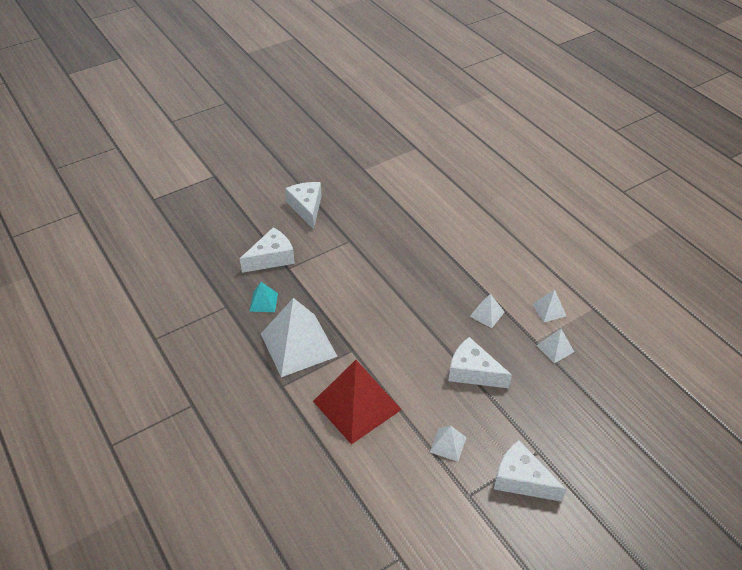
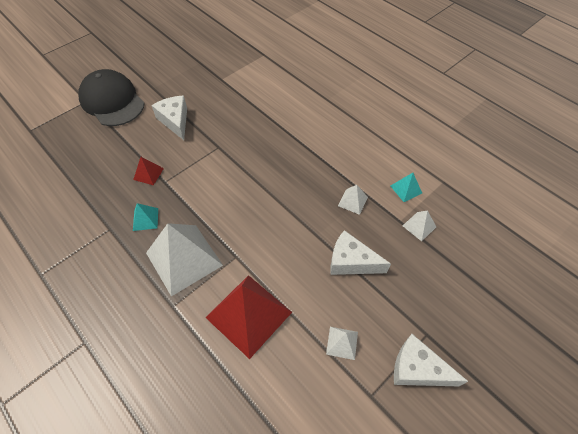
camera: 10 degrees left, 10 degrees up
(241, 179) = (112, 101): none -> black cap
(272, 258) = (148, 174): white cheese -> red pyramid
(549, 310) = (406, 189): white pyramid -> turquoise pyramid

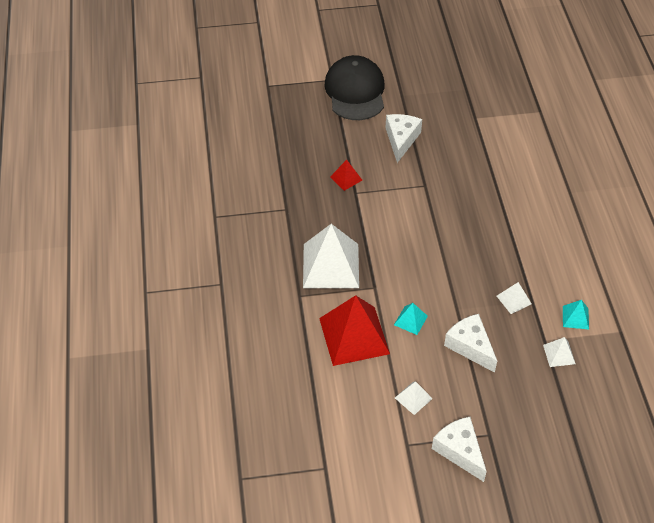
camera: 35 degrees right, 5 degrees down
(145, 219) = (319, 216): turquoise pyramid -> turquoise pyramid (410, 320)

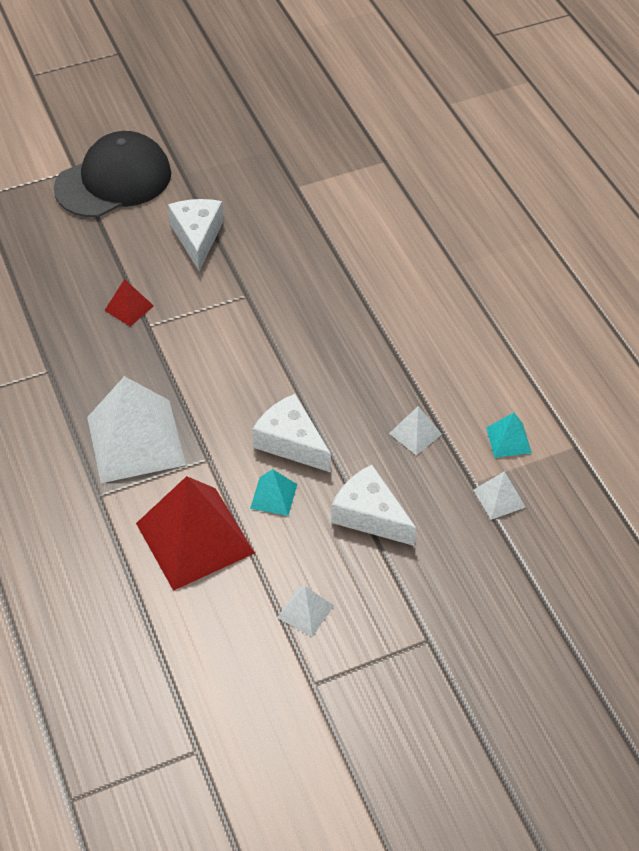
camera: 15 degrees left, 0 degrees up
(355, 91) = (114, 180): black cap -> black cap turned 75 degrees clockwise
(459, 451) = (393, 675): white cheese -> white cheese (291, 442)

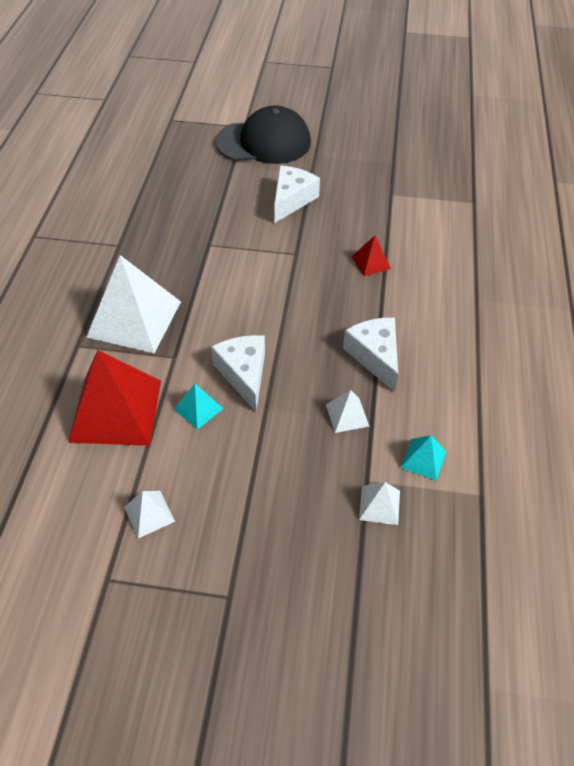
camera: 30 degrees right, 0 degrees up
(129, 308) = (206, 227): red pyramid -> red pyramid (371, 262)
(370, 515) = (260, 462): white cheese -> white cheese (375, 356)

